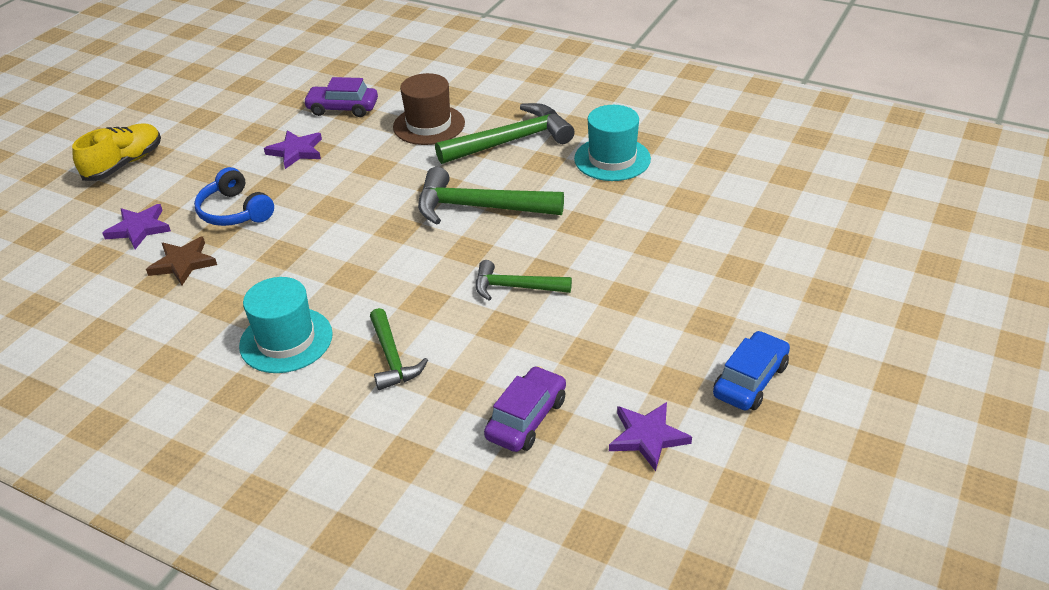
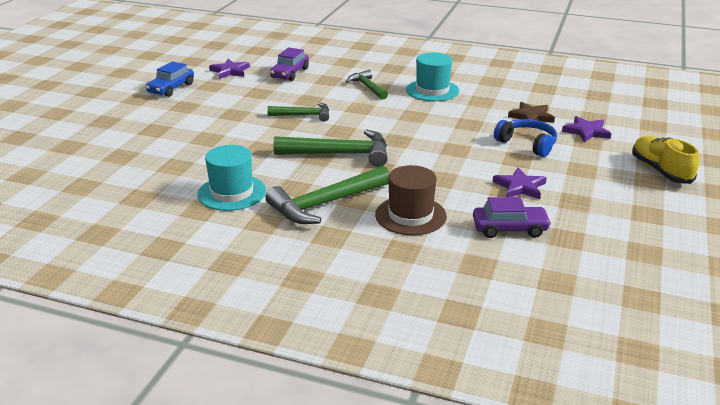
camera: 170 degrees right, 10 degrees down
(124, 164) = (660, 171): yellow shoe -> yellow shoe turned 135 degrees clockwise

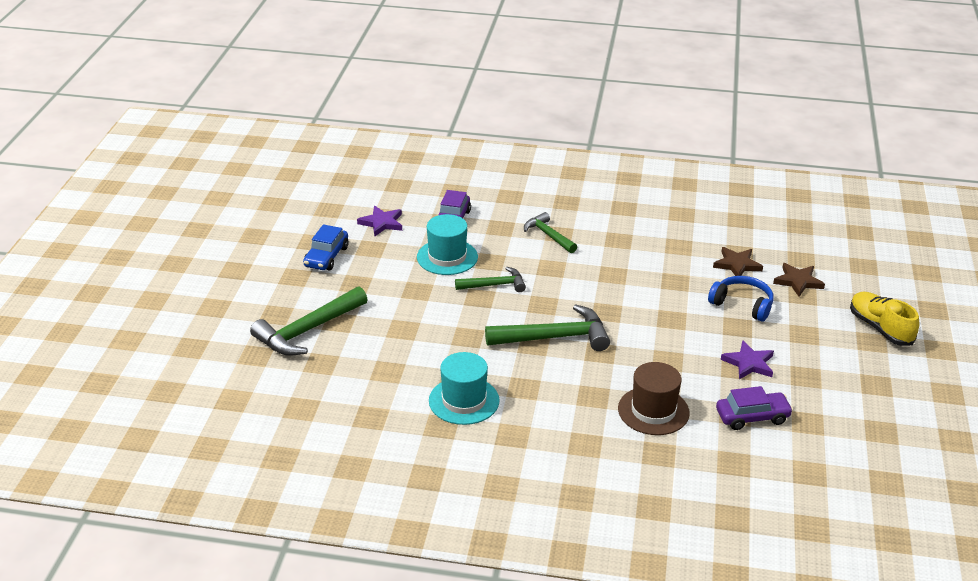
camera: 10 degrees left, 5 degrees up
(325, 203) = (564, 405): green hammer -> green hammer (308, 330)
(432, 90) = (621, 234): turquoise hat -> turquoise hat (447, 257)
(586, 132) = (798, 281): purple star -> brown star

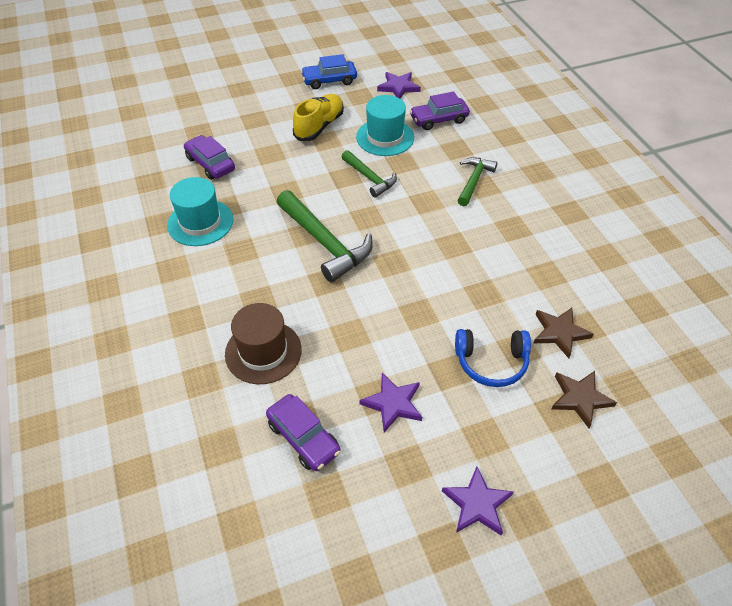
camera: 60 degrees right, 15 degrees up
(308, 330) = (232, 110): green hammer -> none
(382, 370) = (210, 164): none -> purple car
(742, 305) = (491, 362): blue headphones -> blue headphones turned 90 degrees clockwise
(853, 358) = (477, 504): none -> purple star
(880, 328) = (560, 515): yellow shoe -> yellow shoe (319, 126)

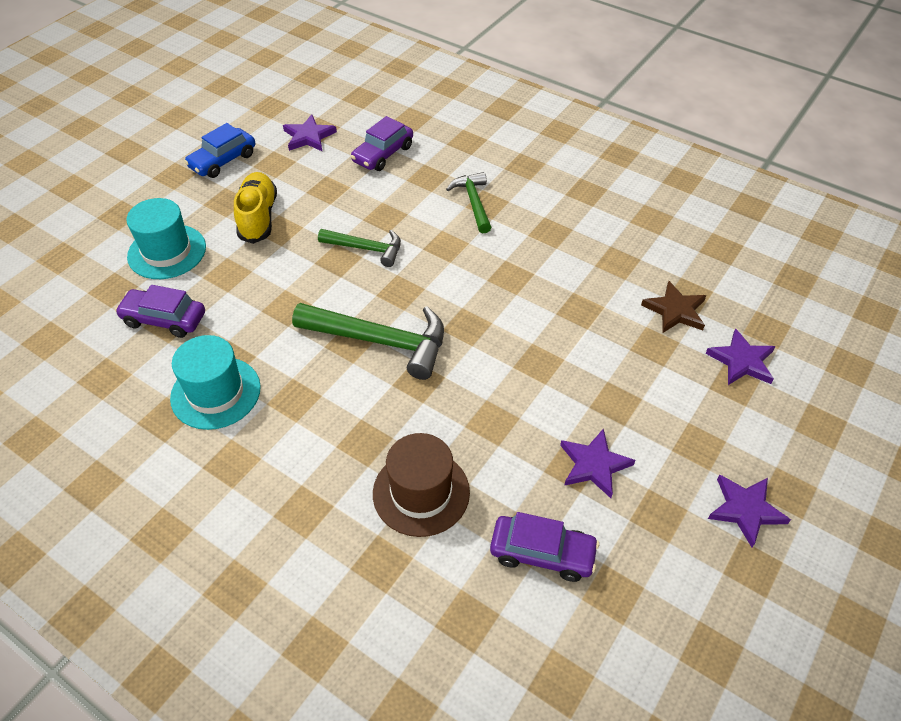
camera: 35 degrees left, 0 degrees up
(385, 137) = (343, 197): turquoise hat -> turquoise hat (167, 252)
(491, 362) = (643, 372): blue headphones -> none
(580, 398) = (742, 361): brown star -> purple star

